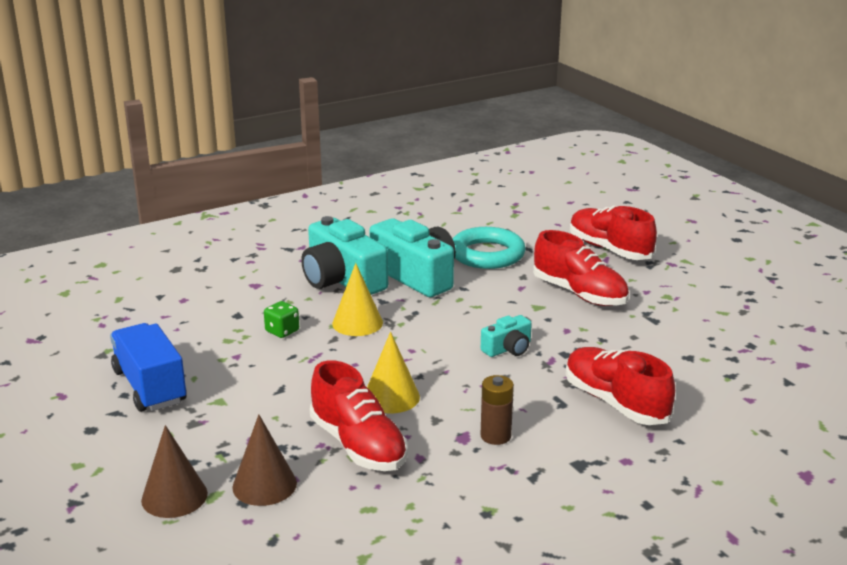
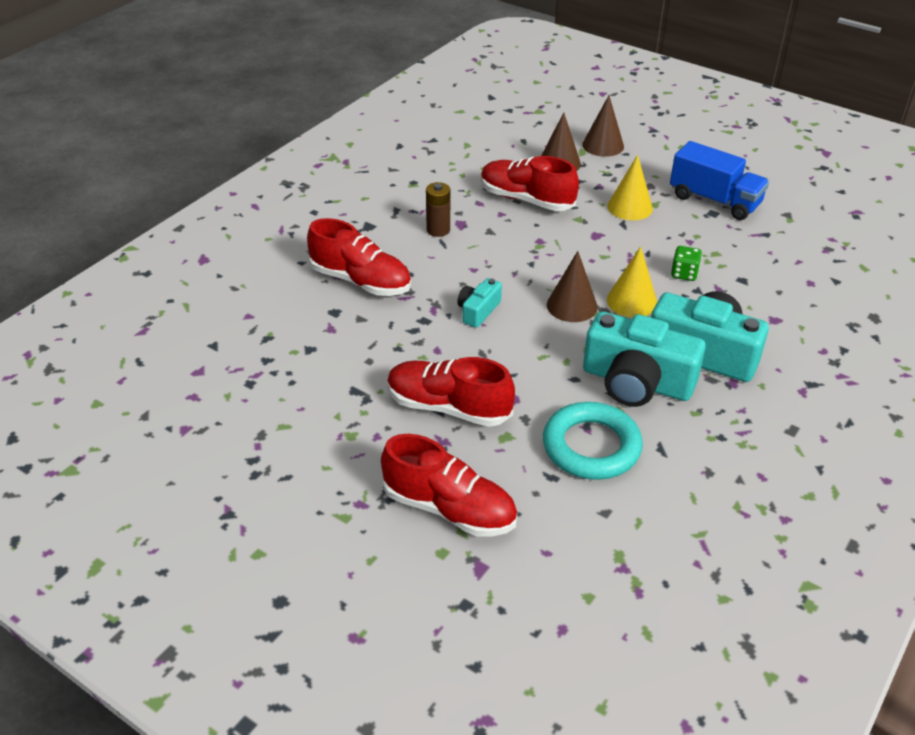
camera: 155 degrees right, 15 degrees up
(391, 397) = (536, 239): yellow cone -> yellow cone (630, 207)
(415, 332) = (572, 305): none -> brown cone

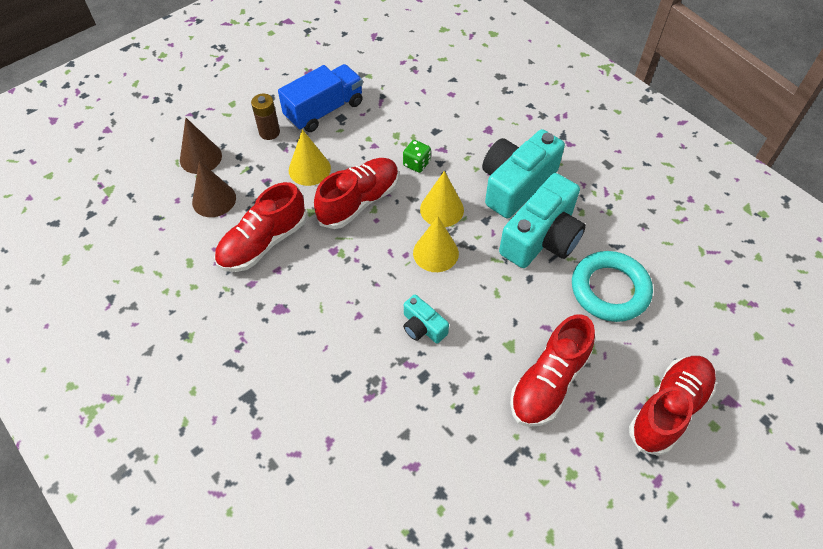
camera: 75 degrees left, 15 degrees up
(361, 281) = (344, 423): red shoe -> red shoe (359, 201)
(438, 230) = (283, 331): brown battery -> brown battery (269, 132)
(572, 305) = (435, 253): brown cone -> yellow cone

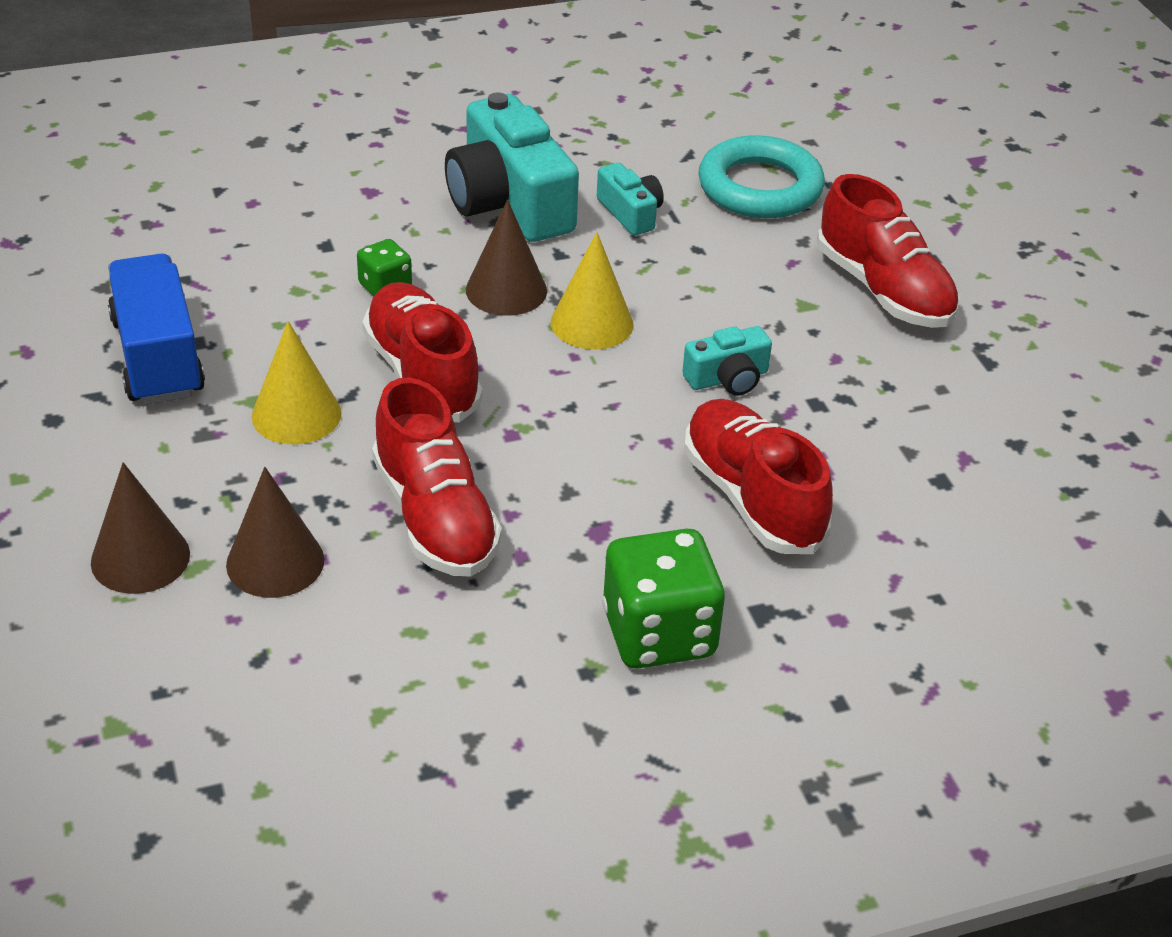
camera: 70 degrees left, 15 degrees down
(218, 356) = (659, 634): none -> green dice
(269, 132) = (153, 443): brown battery -> none
(442, 209) = (506, 290): yellow cone -> brown cone
(542, 237) = (630, 213): turquoise camera -> turquoise camera, size x0.49
(668, 409) = (968, 209): red shoe -> red shoe (752, 498)

